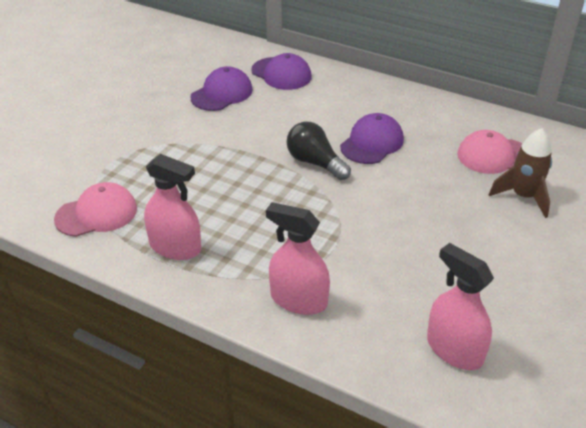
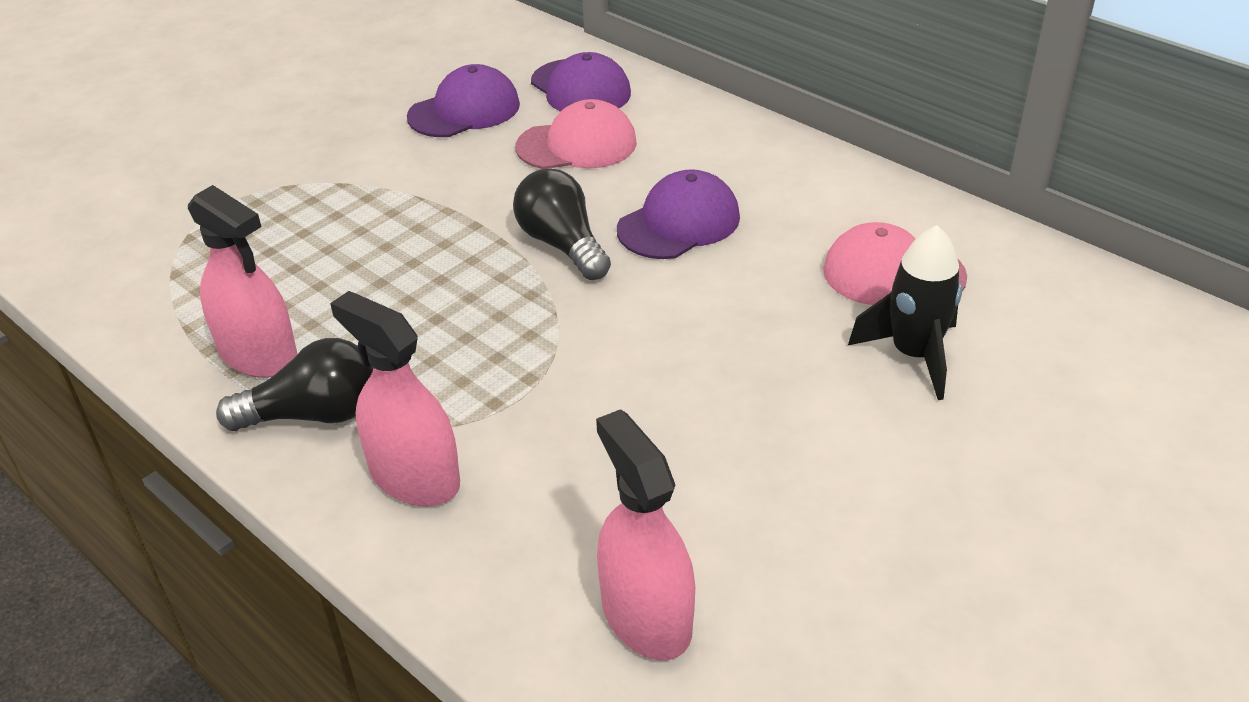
camera: 15 degrees right, 0 degrees up
(96, 214) = (164, 281): pink cap -> pink cap (577, 145)
(225, 275) = (314, 414): none -> black light bulb
(523, 196) = (913, 355): brown rocket -> black rocket

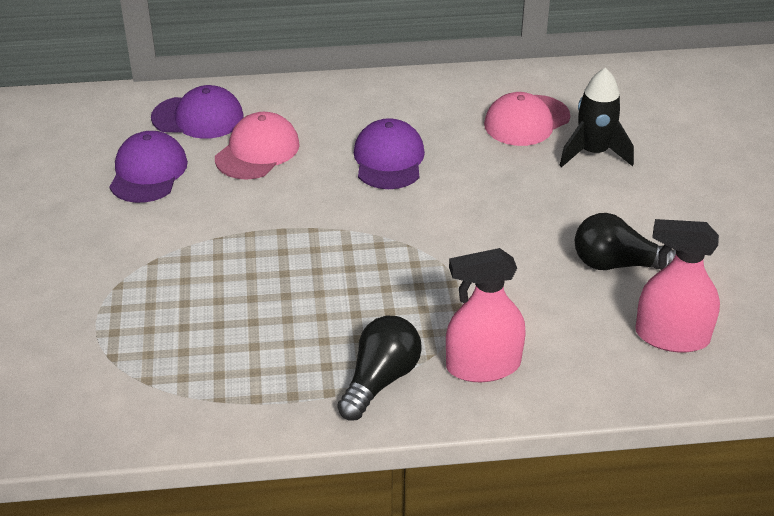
camera: 50 degrees left, 0 degrees up
(258, 354) = (291, 378): pink spray bottle -> none
(562, 245) = (349, 209): black light bulb -> black light bulb (617, 264)

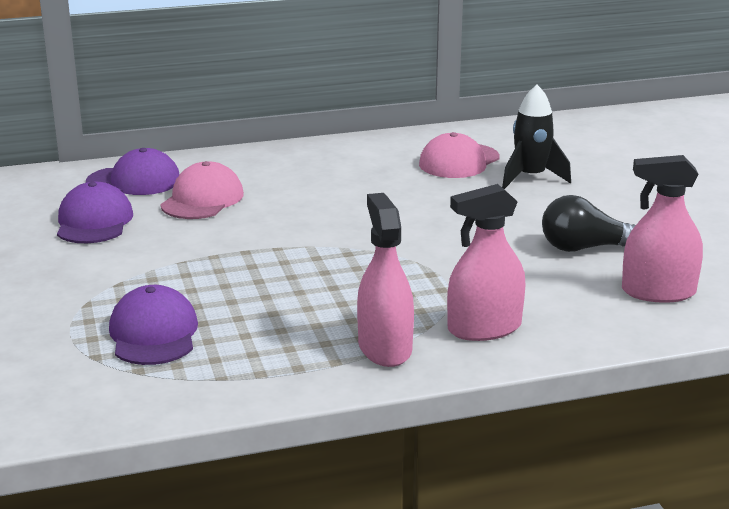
camera: 10 degrees left, 15 degrees down
(380, 380) = (384, 348): black light bulb -> pink spray bottle
(388, 159) = (336, 195): purple cap -> purple cap (153, 334)

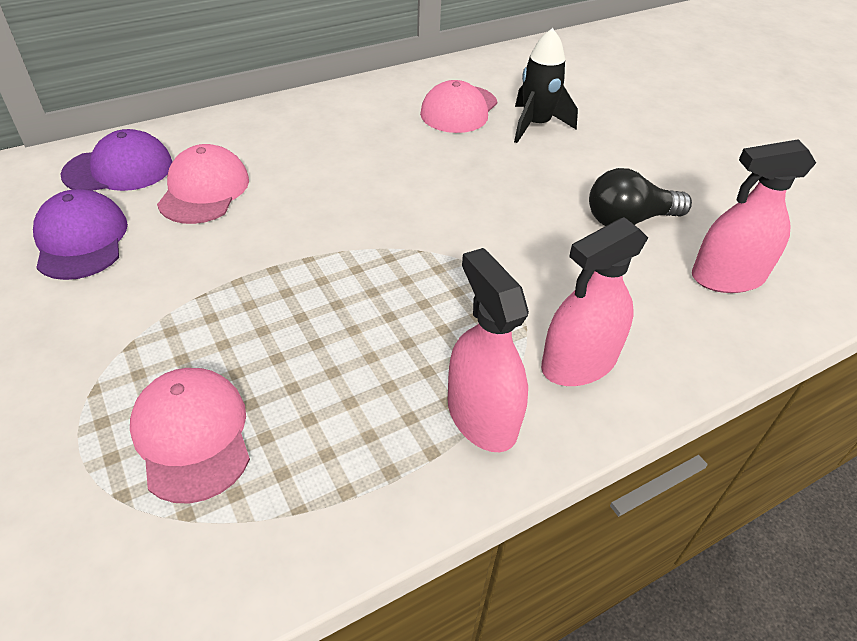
camera: 15 degrees left, 20 degrees up
(153, 334) = (192, 435): purple cap -> pink cap

